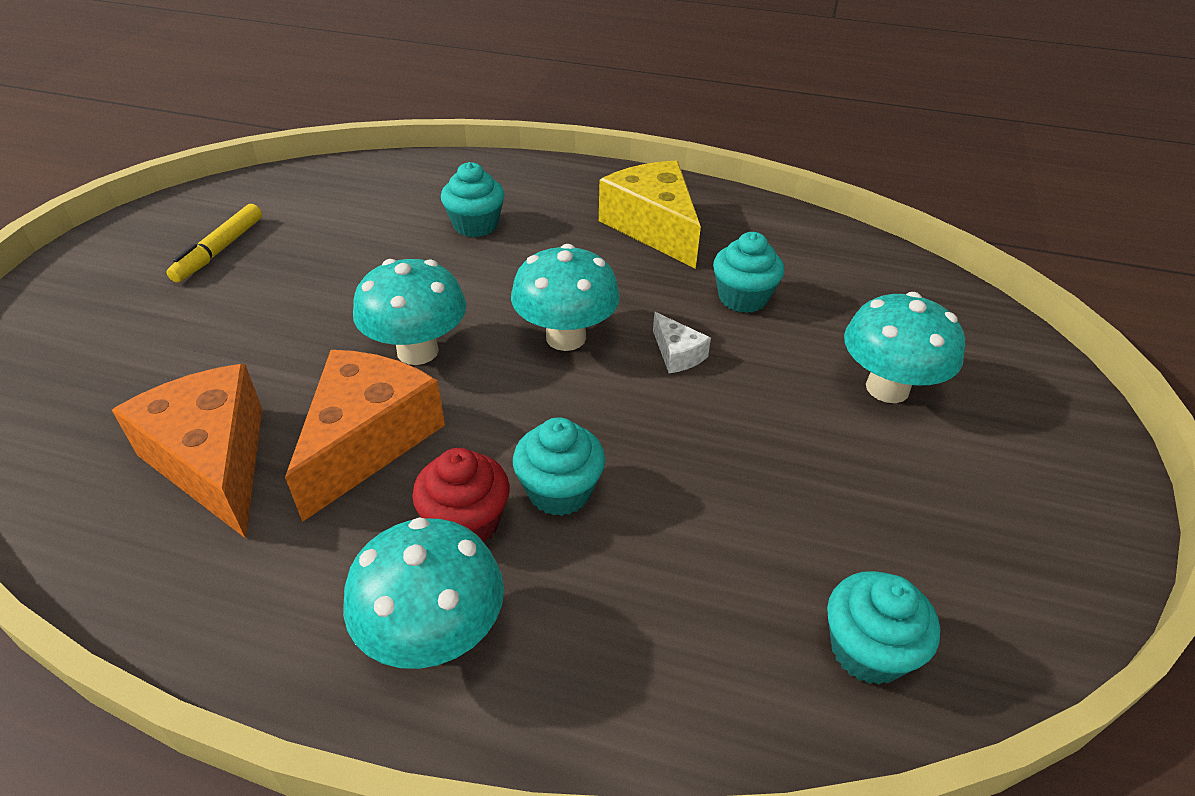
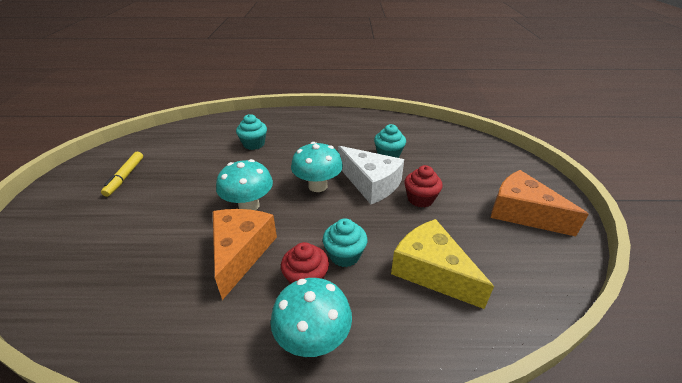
camera: 15 degrees left, 5 degrees down
(213, 461) = (161, 281): orange cheese -> orange cheese (522, 213)
(653, 227) = (336, 132): yellow cheese -> yellow cheese (431, 271)
(677, 354) = (371, 183): white cheese -> white cheese, size x2.23
(768, 409) = (420, 199): none -> red cupcake
(867, 650) = (508, 292): turquoise cupcake -> none
(887, 388) = (464, 181): turquoise mushroom -> none

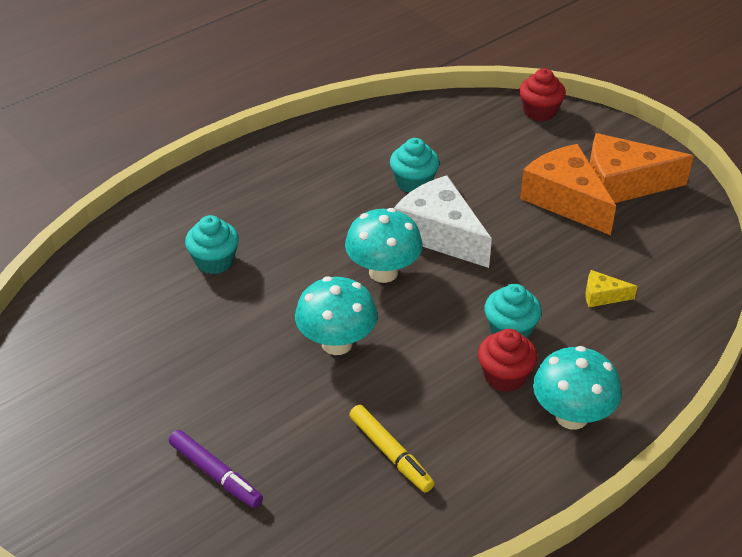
camera: 40 degrees left, 5 degrees up
(110, 231) = (215, 474): none -> purple marker
(125, 177) = (105, 411): yellow marker -> yellow marker (390, 453)
(241, 252) = (405, 395): orange cheese -> orange cheese (565, 200)
(371, 183) = (440, 234): white cheese -> white cheese turned 135 degrees counterclockwise
(420, 199) = (513, 223): red cupcake -> red cupcake (539, 112)
(431, 271) = (602, 296): yellow cheese -> yellow cheese, size x0.45

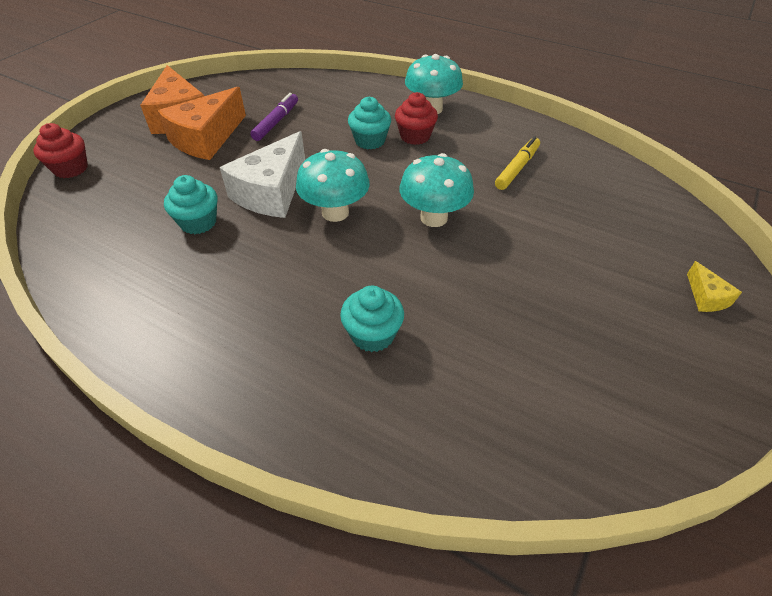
camera: 110 degrees left, 5 degrees up
(215, 474) = (608, 244): purple marker -> purple marker (276, 122)
(602, 296) = (314, 111): yellow cheese -> yellow cheese (706, 297)

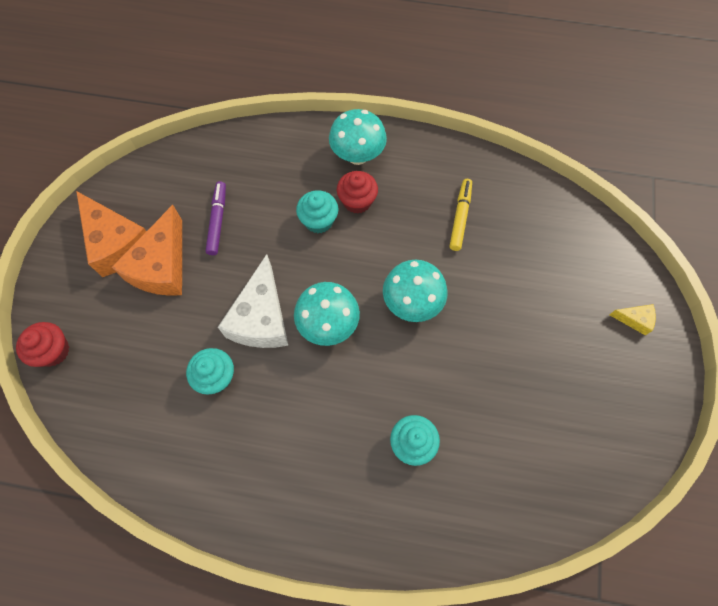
camera: 20 degrees left, 20 degrees up
(706, 297) = (634, 320): yellow cheese -> yellow cheese turned 45 degrees counterclockwise

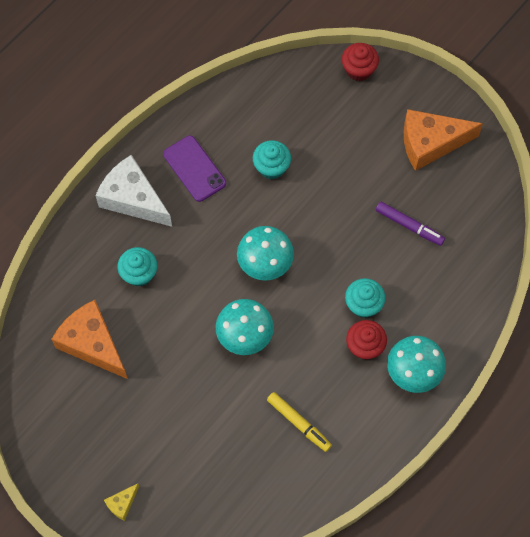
camera: 120 degrees right, 0 degrees up
(162, 266) = (389, 167): orange cheese -> orange cheese (92, 344)
(259, 458) = (194, 169): none -> purple phone
(261, 318) = (300, 219): white cheese -> white cheese (133, 199)

